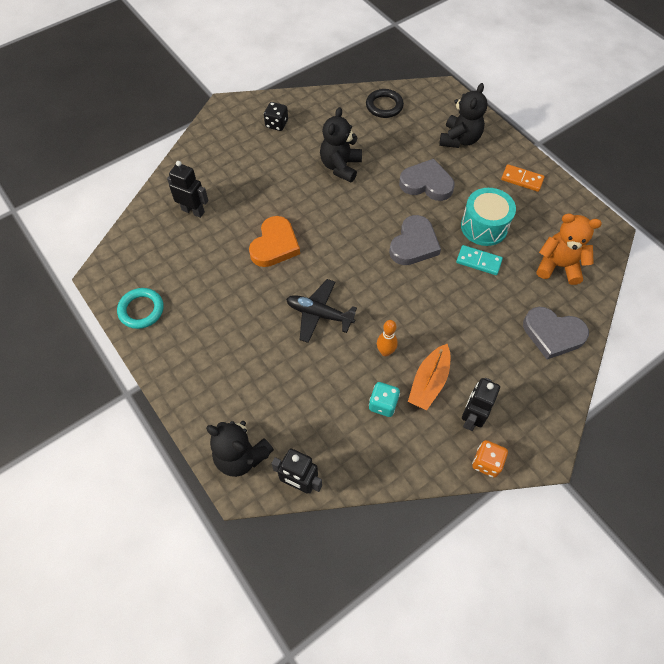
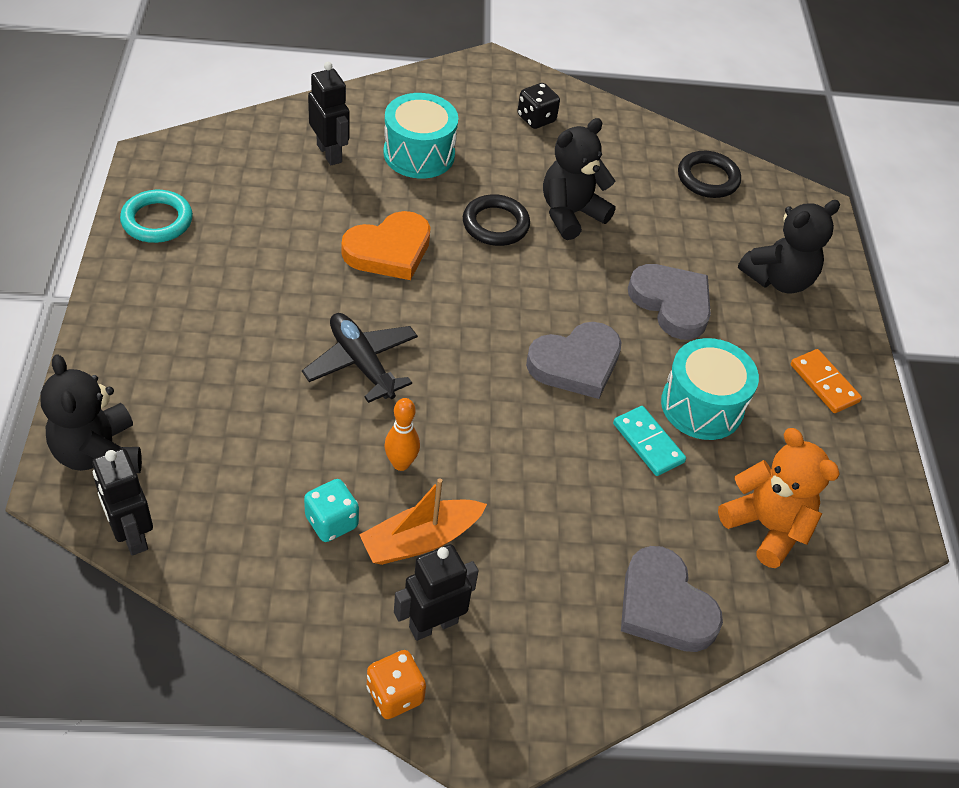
camera: 30 degrees right, 10 degrees down
(238, 181) = (419, 154): none -> turquoise drum
(311, 196) = (495, 224): none -> black ring

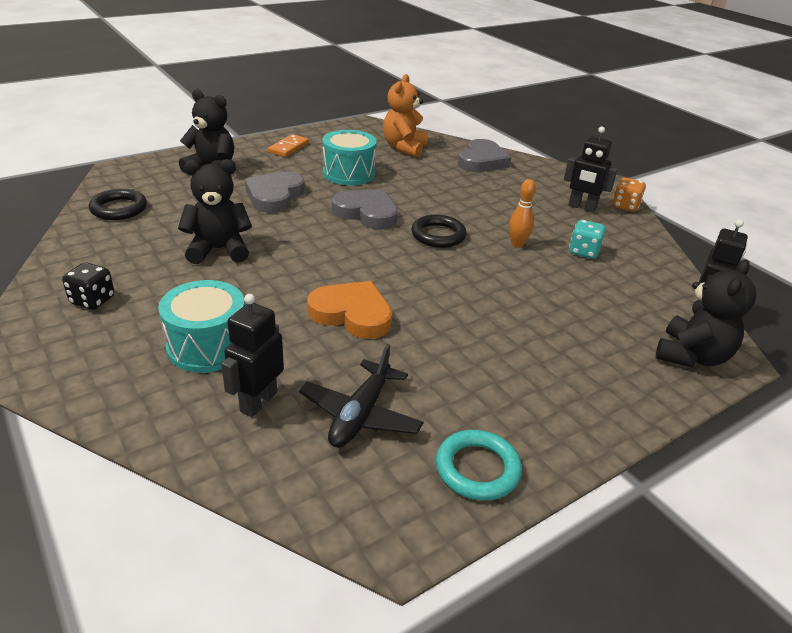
camera: 120 degrees left, 15 degrees down
(361, 363) = (470, 284): black plane -> black plane (360, 415)
(420, 540) = (549, 224): orange boat -> none
(495, 224) = (266, 277): black ring -> black ring (438, 235)
(570, 214) = (219, 250): black teddy bear -> black teddy bear turned 150 degrees clockwise
(648, 443) = (395, 182): turquoise domino -> none

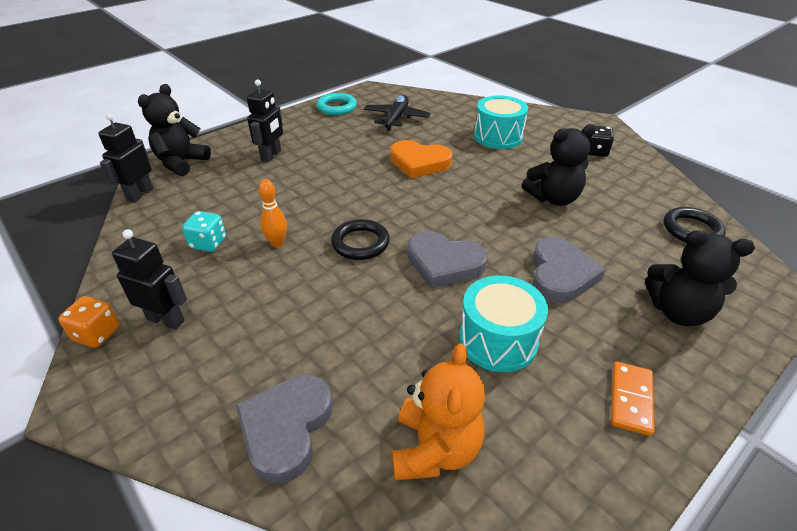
camera: 175 degrees right, 5 degrees up
(258, 402) = (451, 118): black robot -> black robot (271, 156)

